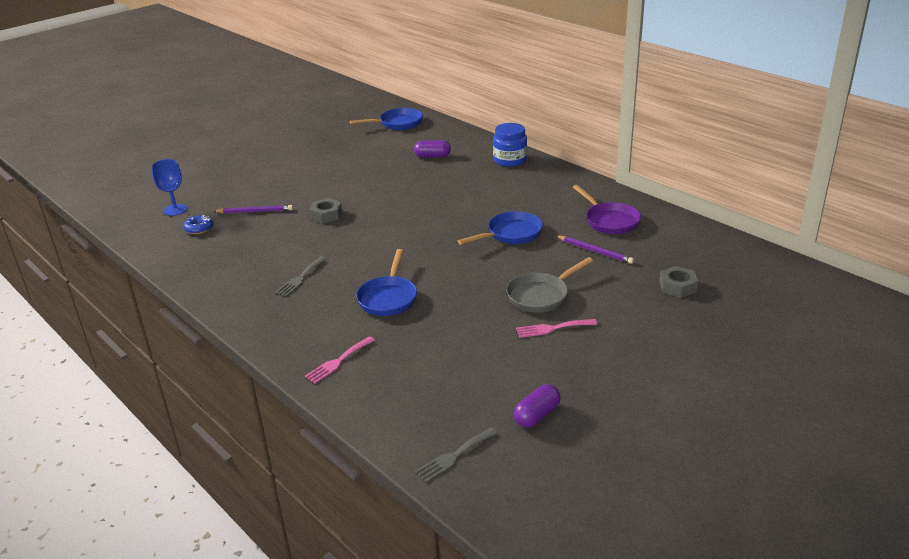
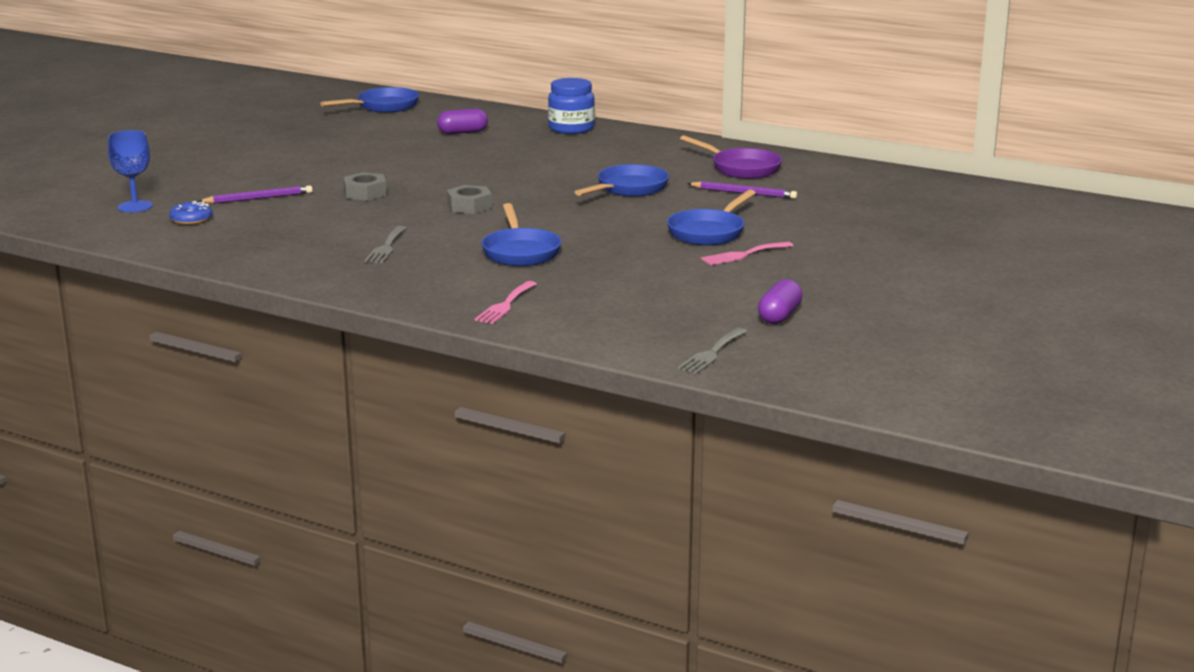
camera: 20 degrees left, 10 degrees down
(541, 295) = (709, 232): grey pan -> blue pan
(677, 286) = (861, 211): grey nut -> grey nut (469, 206)

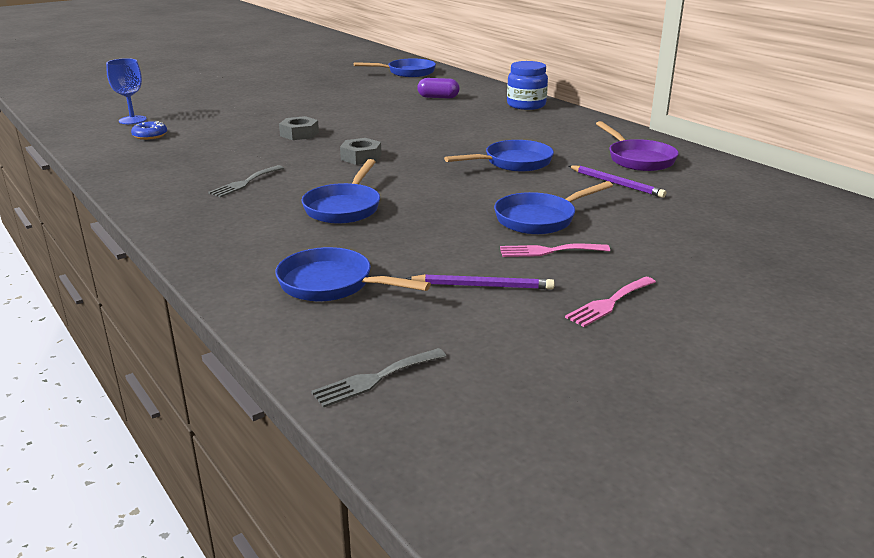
camera: 25 degrees right, 5 degrees up
(258, 198) = (220, 126): purple pencil -> purple pencil (483, 286)
(505, 305) = (255, 262): pink fork -> pink fork (609, 303)
(596, 307) = (332, 284): none -> blue pan
(779, 316) = (508, 341): purple capsule -> none

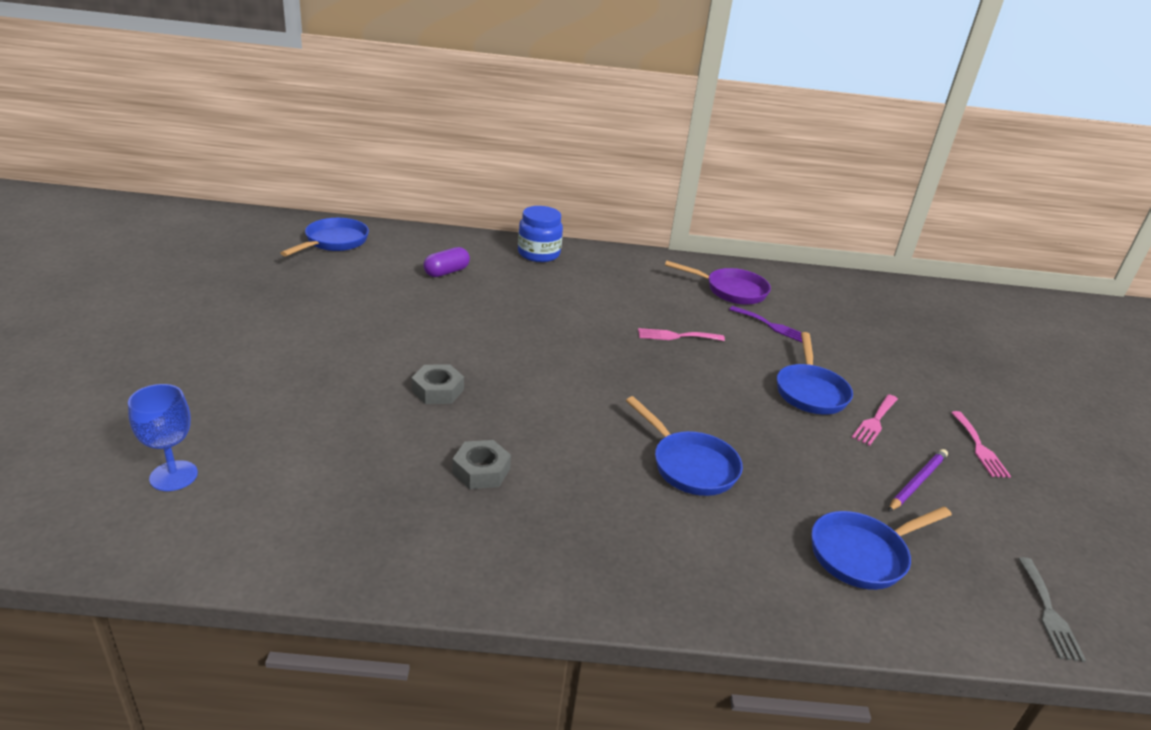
camera: 55 degrees left, 5 degrees up
(150, 135) = (271, 488): blue donut -> none
(245, 183) = (550, 492): grey fork -> none
(361, 157) = (564, 393): grey nut -> grey nut (481, 471)
(513, 163) = (676, 336): blue pan -> pink fork
(616, 183) = (771, 325): purple pencil -> purple fork

